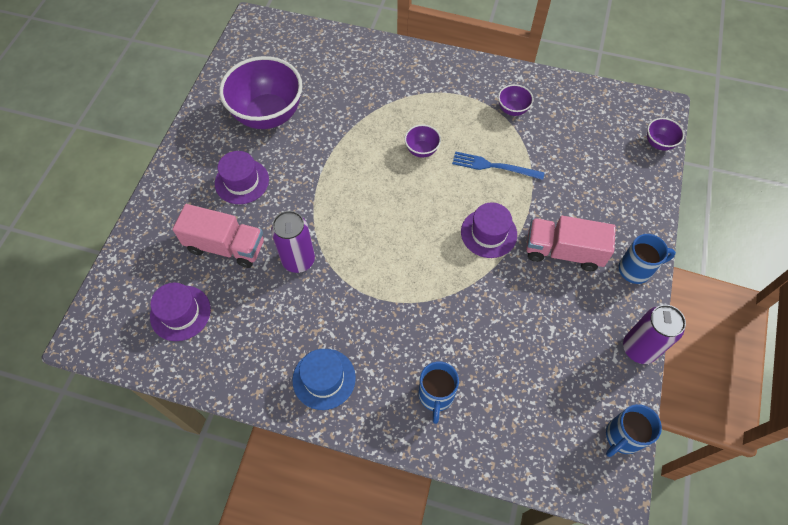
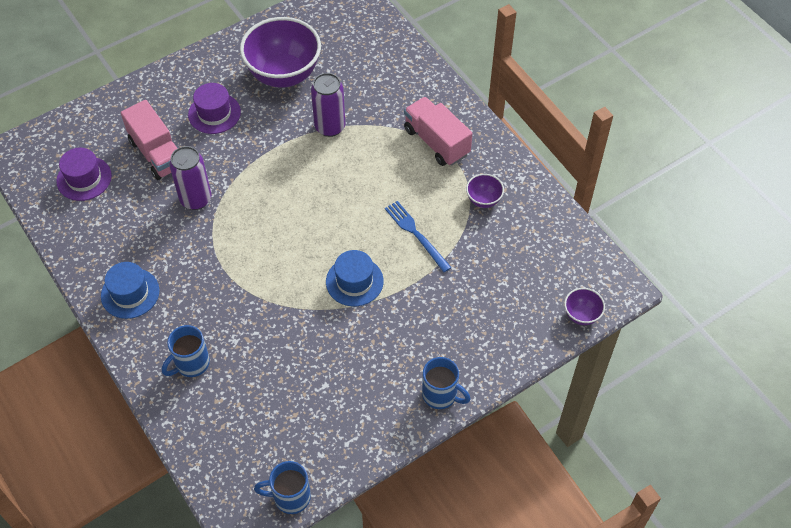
camera: 40 degrees right, 5 degrees down
(422, 150) = (372, 181): purple bowl -> none
(488, 233) = (354, 281): purple hat -> blue hat
(563, 251) = (397, 338): pink truck -> pink truck (436, 142)
(639, 348) = (374, 451): purple can -> purple can (330, 127)

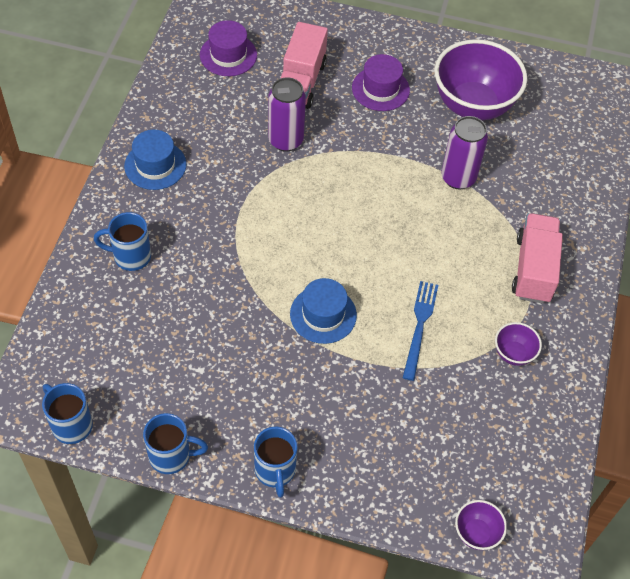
camera: 45 degrees right, 0 degrees up
(373, 449) = (171, 456): none -> blue mug

